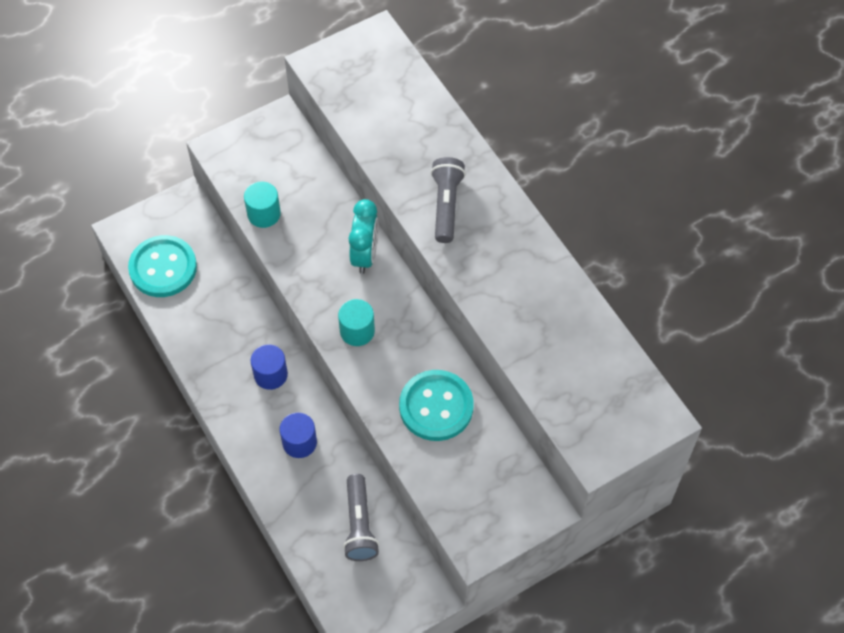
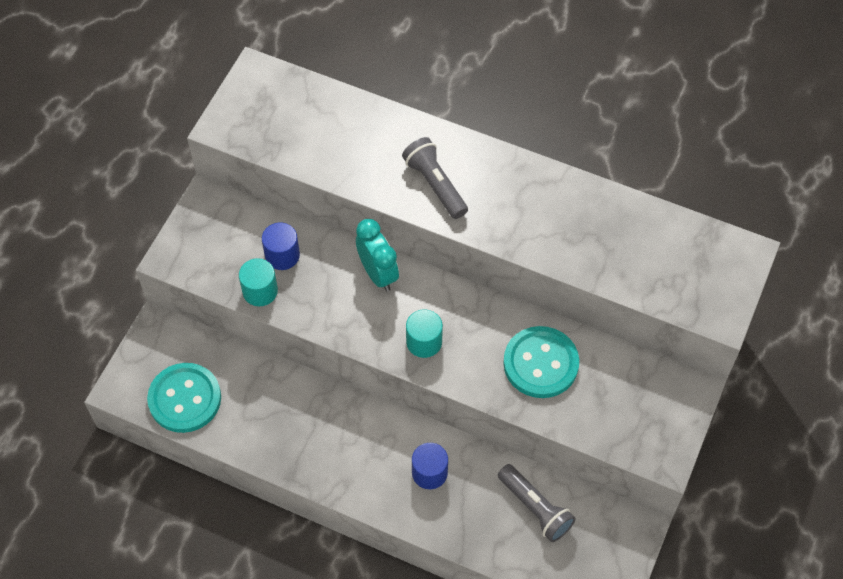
camera: 35 degrees left, 0 degrees up
(270, 374) = (358, 431): blue cylinder -> blue cylinder (282, 255)

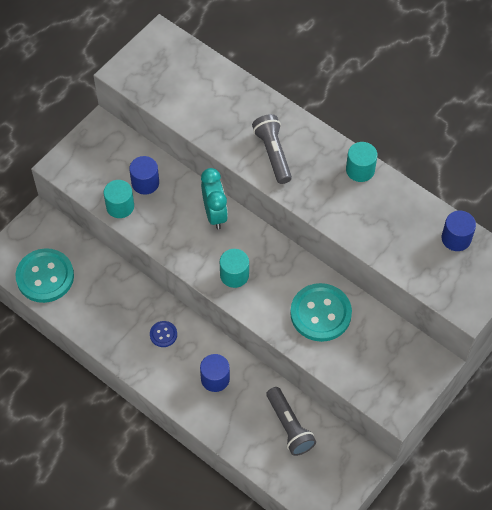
camera: 15 degrees right, 0 degrees up
(351, 434) = (163, 334): none -> blue button
(544, 180) = (360, 170): none -> turquoise cylinder
(681, 236) = (456, 238): none -> blue cylinder

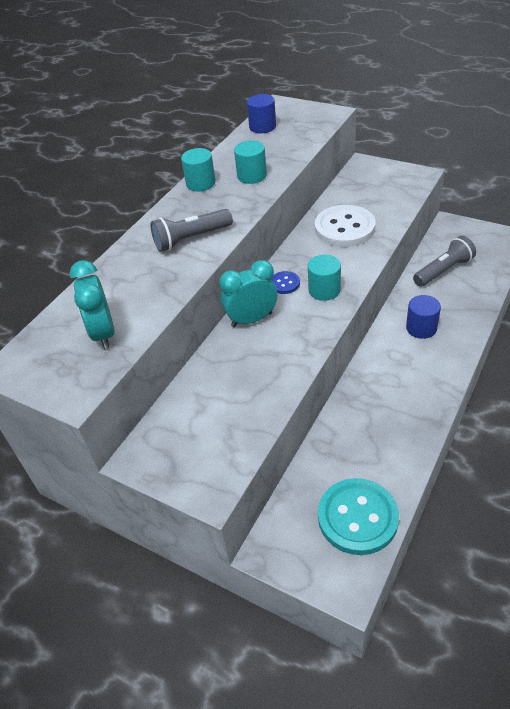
camera: 95 degrees left, 15 degrees down
(120, 206) = (262, 406): turquoise cylinder -> turquoise cylinder (252, 176)
(145, 183) = (221, 389): blue cylinder -> none
(163, 334) = (389, 379): blue button -> blue button (284, 283)
(175, 89) = (103, 333): none -> turquoise clock
(320, 313) = (344, 228): turquoise button -> white button

